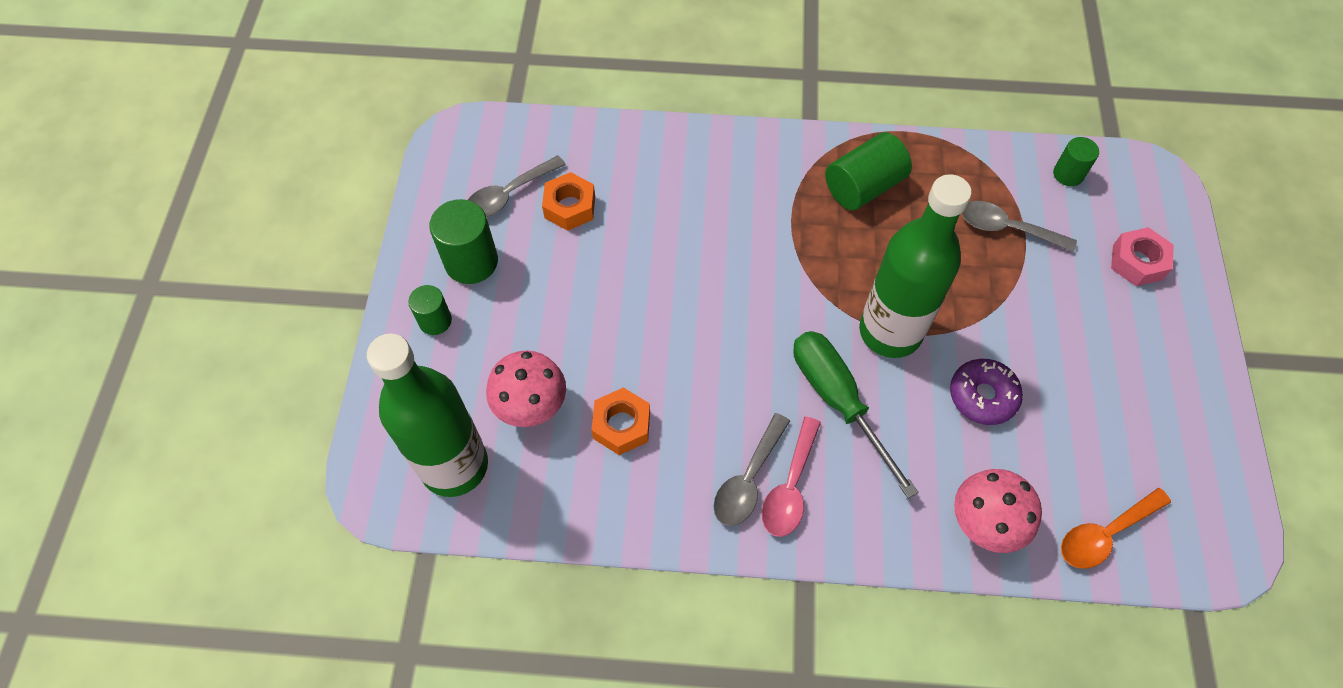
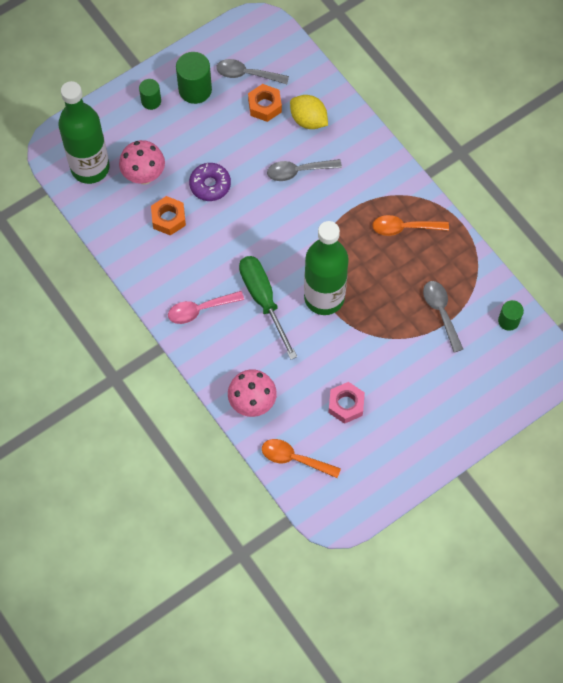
camera: 50 degrees right, 5 degrees up
(633, 178) = (308, 120): none -> yellow lemon
(748, 479) = (188, 290): grey spoon -> grey spoon (298, 171)
(838, 401) = (263, 300): green screwdriver -> green screwdriver turned 45 degrees counterclockwise
(863, 187) = (404, 228): green cylinder -> orange spoon
(982, 396) = (324, 362): purple donut -> purple donut (210, 185)
(1137, 262) = (477, 388): pink nut -> pink nut (346, 405)

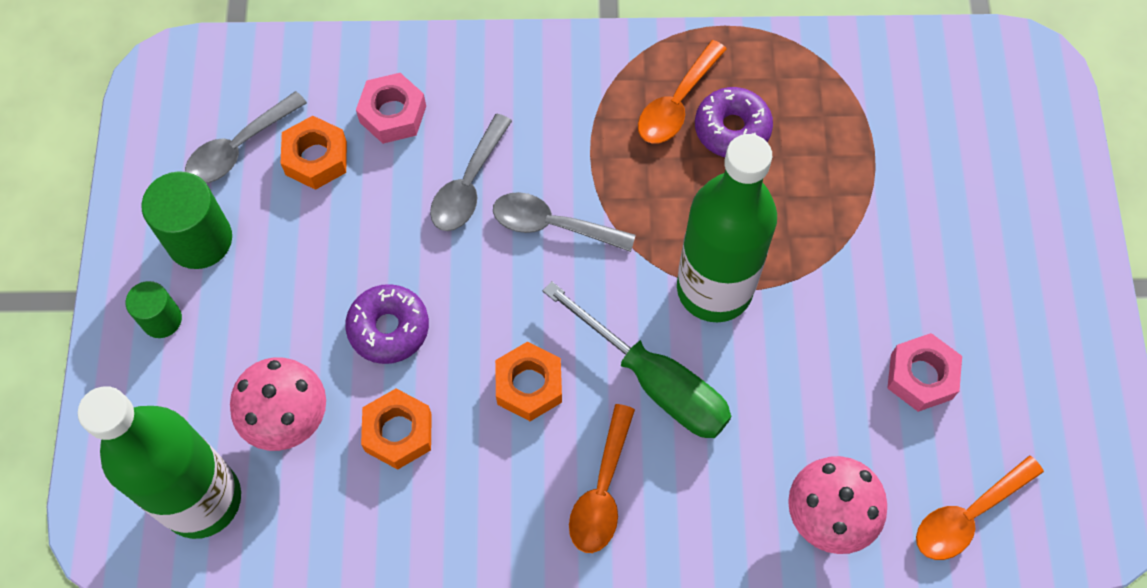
camera: 55 degrees left, 0 degrees up
(200, 310) = (602, 491): pink spoon -> orange spoon
(225, 253) = (529, 385): none -> orange nut
(263, 300) = (655, 381): green screwdriver -> green screwdriver turned 150 degrees counterclockwise
(308, 120) = (393, 114): yellow lemon -> pink nut
(409, 258) = (732, 129): none -> purple donut
(441, 312) = (852, 145): grey spoon -> grey spoon (552, 225)
(508, 321) = (926, 68): green cylinder -> none

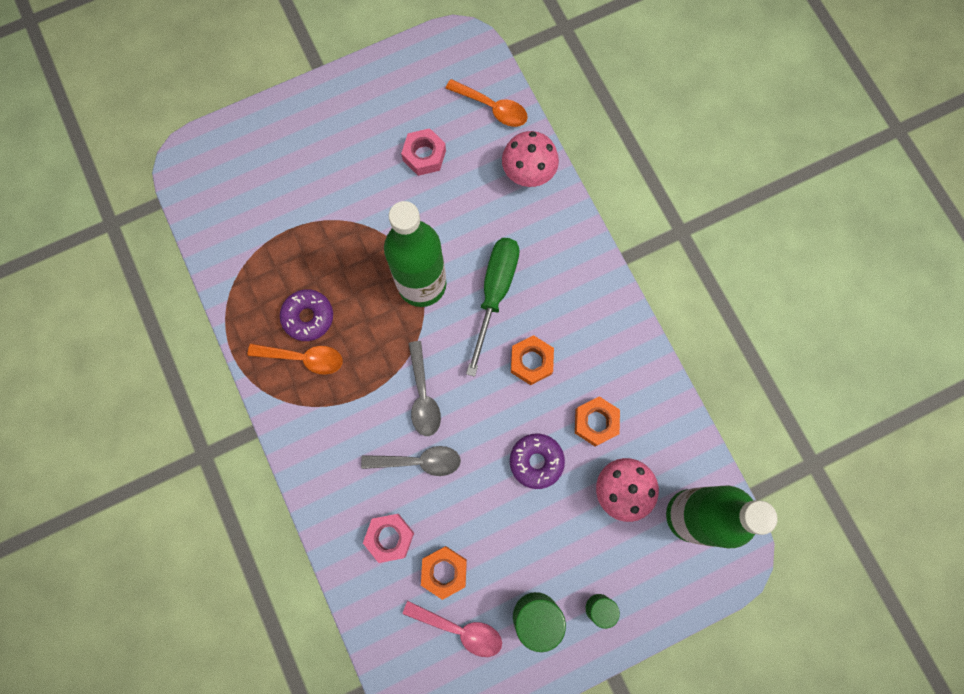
camera: 115 degrees left, 10 degrees up
(239, 148) = (460, 629): grey spoon -> pink spoon
(602, 491) = (572, 294): orange spoon -> none

